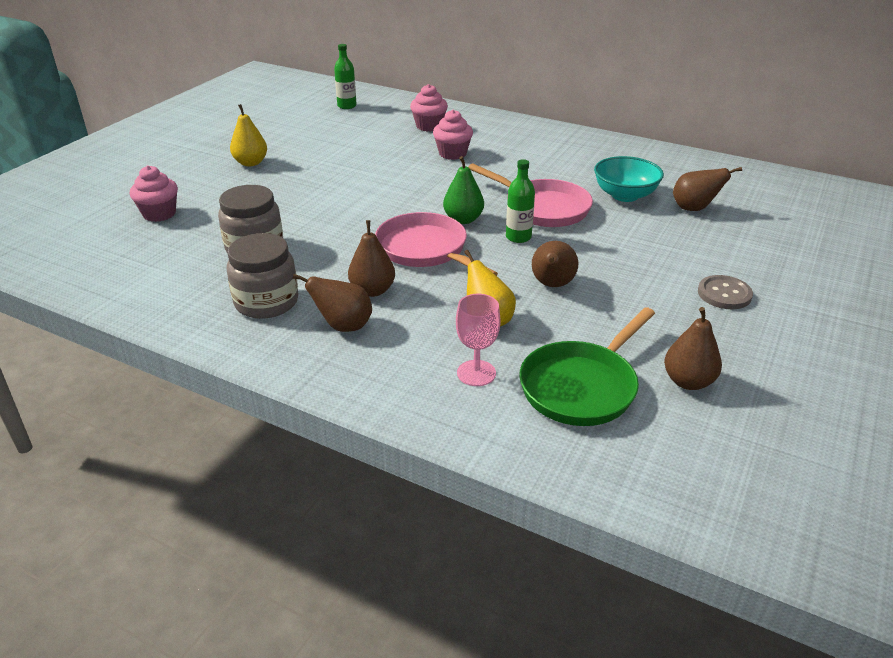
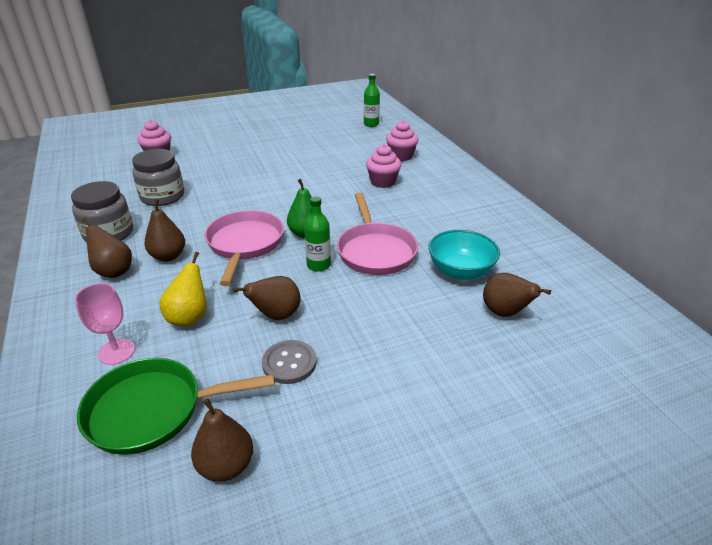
camera: 40 degrees right, 0 degrees up
(251, 163) = (253, 142): yellow pear -> none
(724, 294) = (395, 407): grey button -> grey button (289, 363)

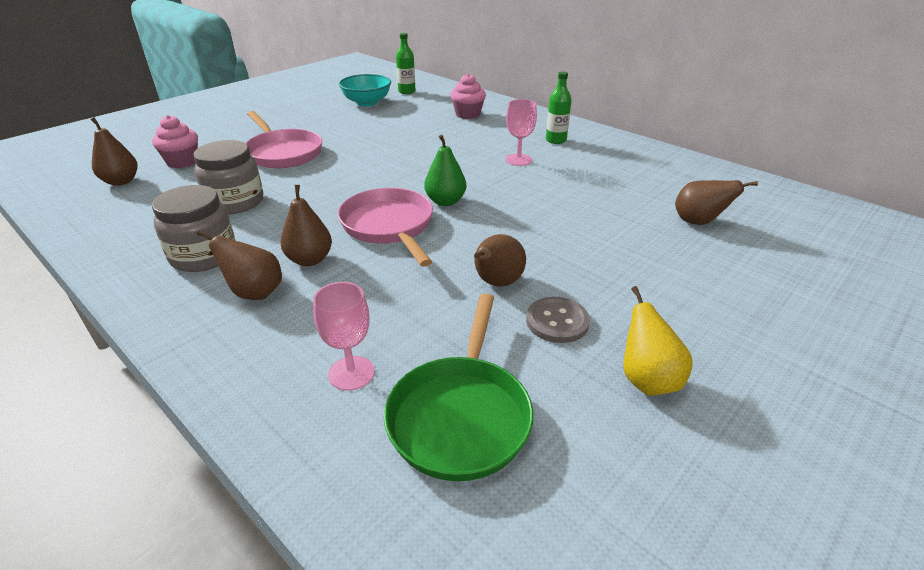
camera: 25 degrees left, 0 degrees up
(152, 410) = (461, 416): green pan -> green pan turned 45 degrees counterclockwise
(189, 317) = (402, 312): yellow pear -> yellow pear (647, 380)
(226, 466) = (598, 437): brown pear -> brown pear (121, 181)
(318, 265) = (490, 226): green bottle -> green bottle (556, 140)
(375, 251) = (532, 200): pink pan -> pink pan (283, 153)
(383, 182) = (474, 140): pink cupcake -> none
(402, 210) = (518, 160): none -> pink goblet
(460, 271) = (626, 199): turquoise bowl -> turquoise bowl (367, 102)

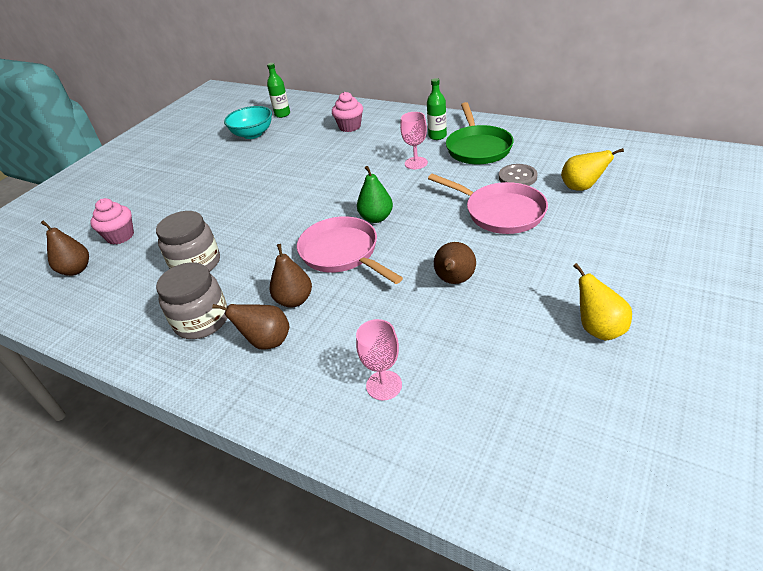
camera: 10 degrees left, 5 degrees up
(283, 153) = (208, 204): pink pan -> pink pan (500, 212)
(461, 416) = (482, 394): green pan -> green pan (478, 148)
(557, 321) = (515, 300): grey button -> grey button (517, 177)
(698, 222) = (581, 187): brown pear -> yellow pear

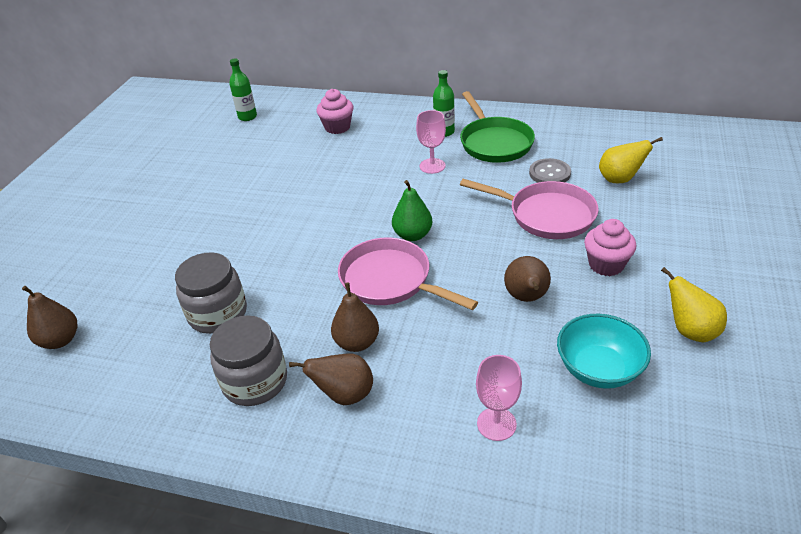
camera: 15 degrees left, 0 degrees up
(120, 236) = (101, 290): pink cupcake -> pink cupcake (606, 264)
(253, 134) = (220, 144): turquoise bowl -> turquoise bowl (598, 369)

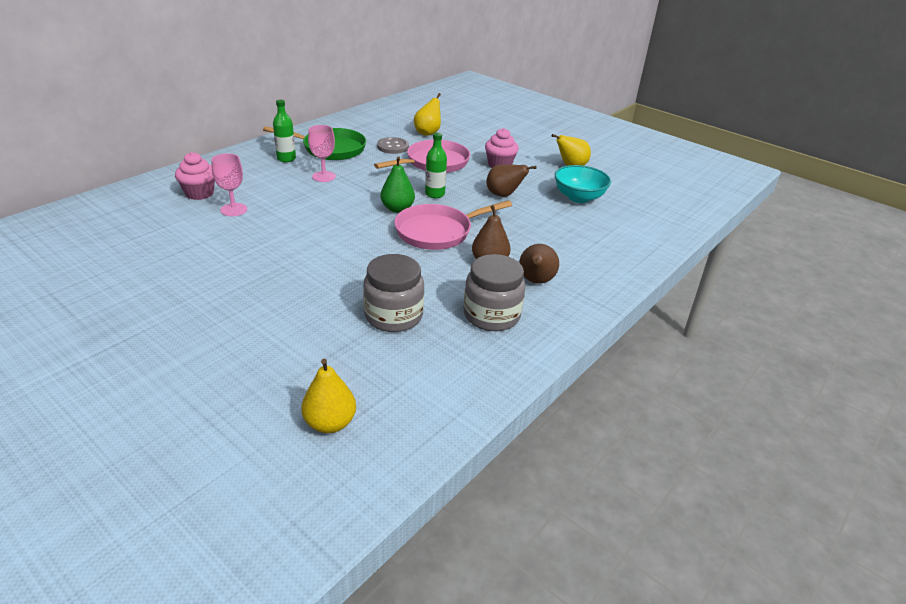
camera: 70 degrees left, 5 degrees down
(60, 340) = (330, 423): brown pear -> yellow pear
(247, 117) = (89, 229): green bottle -> green bottle (435, 194)
(496, 424) = (597, 238): pink goblet -> pink goblet (234, 210)

